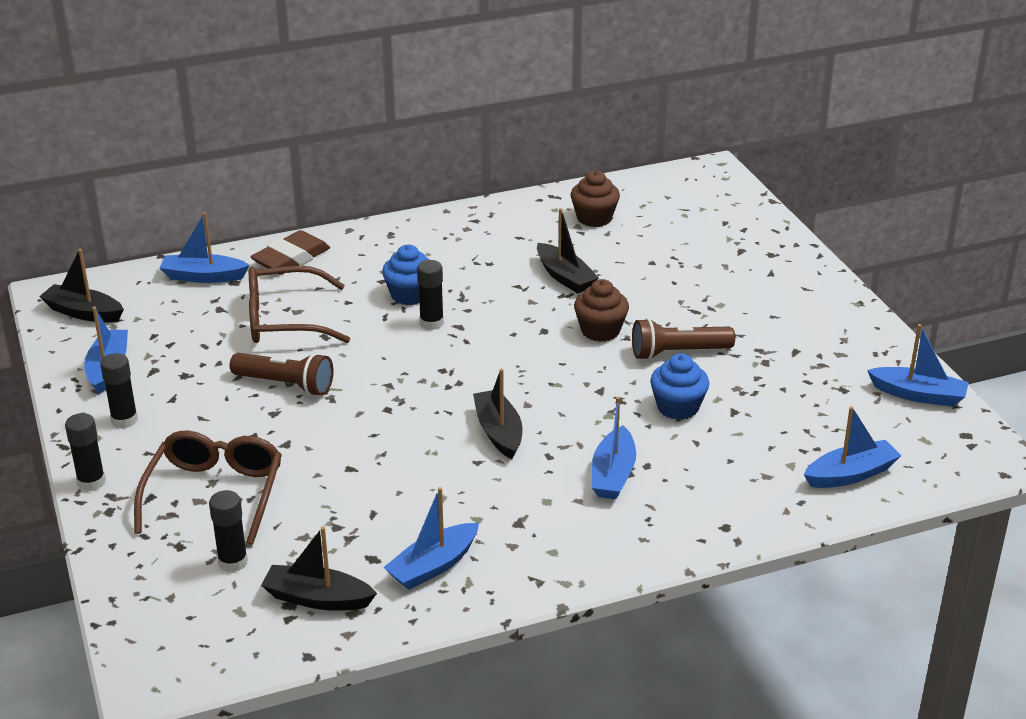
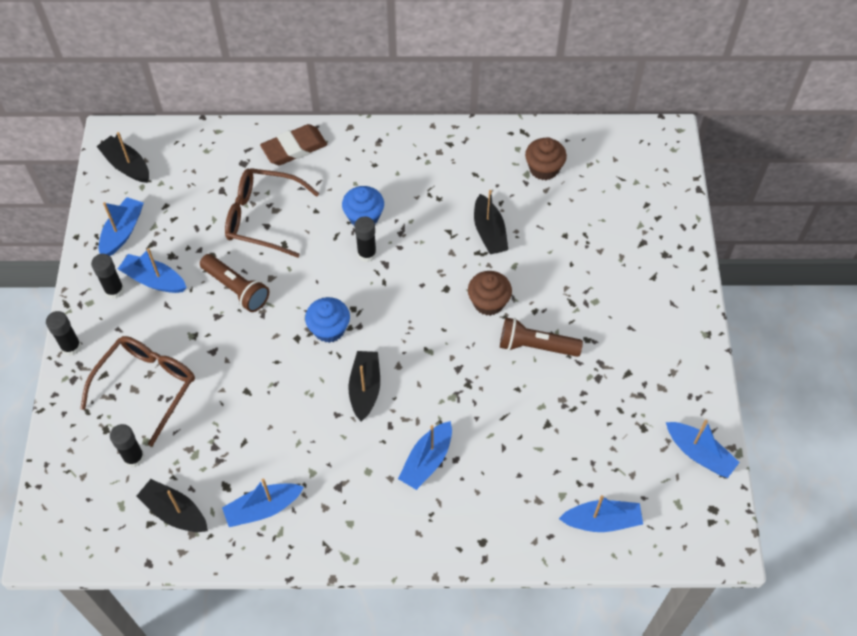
camera: 20 degrees right, 25 degrees up
(203, 277) = (223, 150): blue boat -> blue boat (154, 280)
(678, 407) = (507, 406): blue cupcake -> blue cupcake (329, 329)

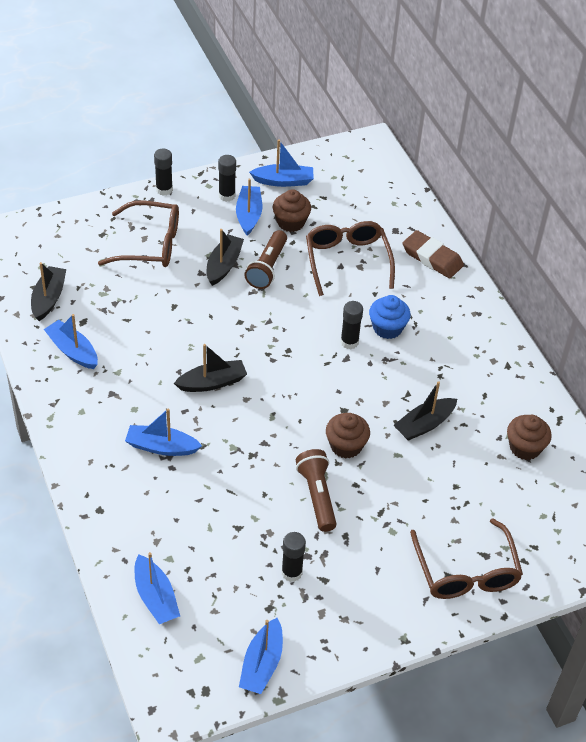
camera: 65 degrees right, 10 degrees down
(126, 165) = (349, 161): black boat -> black boat (223, 265)
(134, 457) = (85, 258): black glue stick -> black glue stick (291, 572)
(185, 246) = (291, 222): none -> brown cupcake
(329, 329) = (259, 340): blue cupcake -> none
(655, 263) = (466, 572): none -> brown glasses

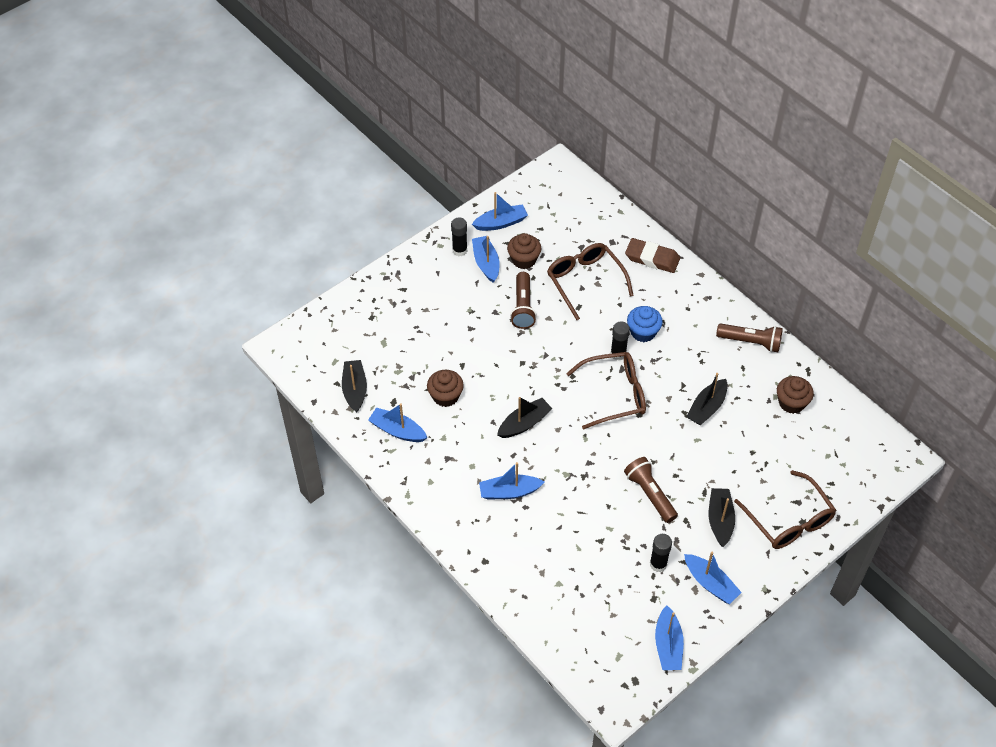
camera: 15 degrees left, 5 degrees up
(150, 244) = (416, 314): brown glasses -> brown glasses (615, 394)
(155, 597) = (563, 619): blue boat -> blue boat (710, 583)
(164, 189) = (404, 260): black glue stick -> none
(223, 265) = (486, 315): black boat -> black boat (720, 520)
(346, 446) = (654, 445): brown cupcake -> brown cupcake (445, 396)
(505, 371) = (750, 342): none -> brown flashlight

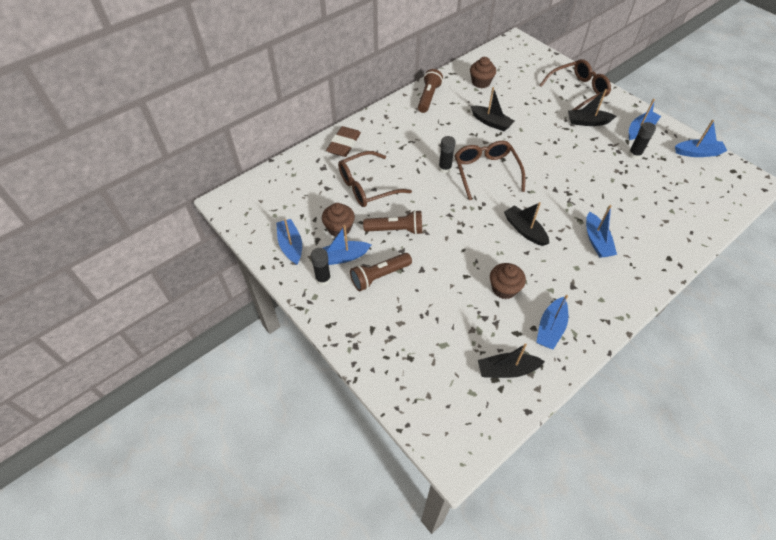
camera: 90 degrees left, 0 degrees up
(643, 332) = (421, 153): blue cupcake -> none
(650, 494) = (575, 156): brown flashlight -> brown flashlight (379, 276)

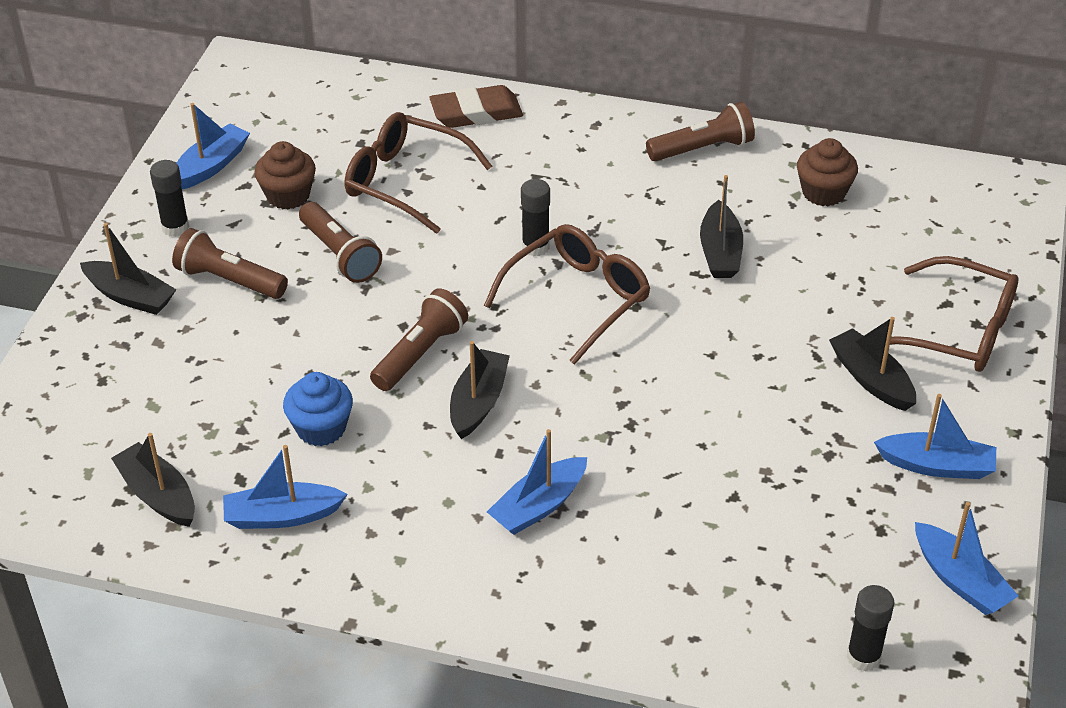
camera: 55 degrees right, 10 degrees down
(341, 257) = (232, 225): blue boat -> none
(358, 319) = (130, 296): none -> black boat
(481, 234) = (420, 354): none -> brown flashlight
(504, 288) = (321, 428): brown cupcake -> blue cupcake
(634, 154) = (843, 481): black glue stick -> black glue stick (863, 657)

